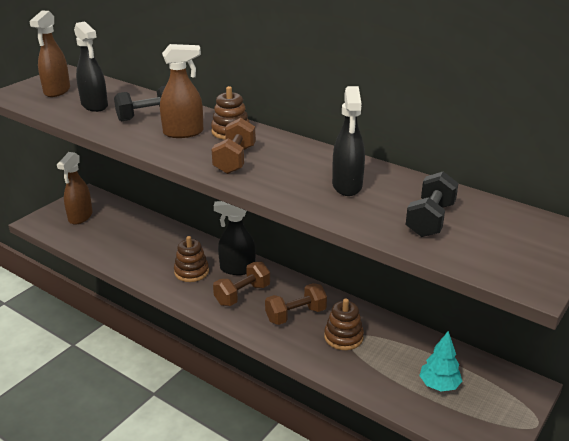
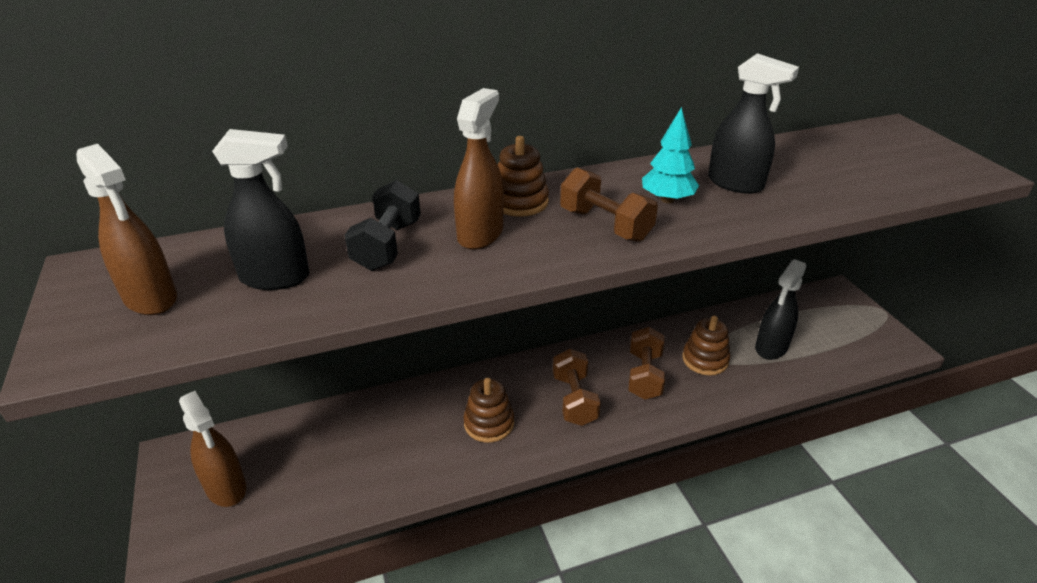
camera: 55 degrees left, 5 degrees up
(237, 269) = (520, 382): black spray bottle -> black spray bottle (771, 347)
(430, 220) = (840, 171): black dumbbell -> none
(439, 385) = (810, 336): turquoise tree -> turquoise tree (667, 199)

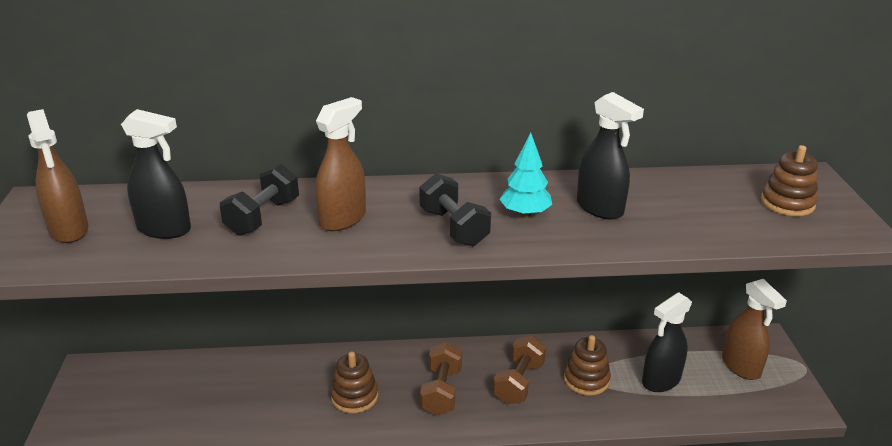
camera: 15 degrees right, 5 degrees down
(226, 488) = (117, 404): brown spray bottle -> brown spray bottle (741, 366)
(519, 202) = (393, 197): brown stacking toy -> brown stacking toy (787, 203)
(605, 225) = (453, 227): brown dumbbell -> black dumbbell

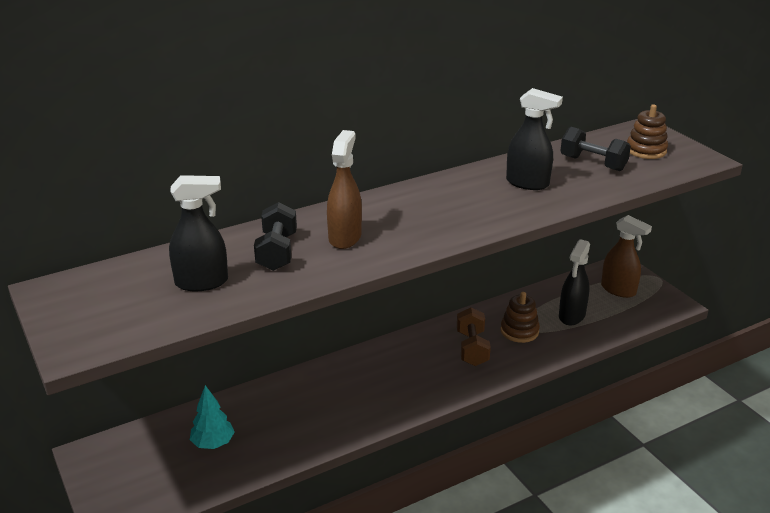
camera: 25 degrees left, 0 degrees up
(69, 230) = (114, 305): brown spray bottle -> none
(354, 396) = (351, 398): brown stacking toy -> none
(441, 391) = (418, 373): brown dumbbell -> none
(453, 227) = (436, 222): black dumbbell -> black dumbbell (593, 163)
(525, 213) = (479, 200): turquoise tree -> turquoise tree (213, 443)

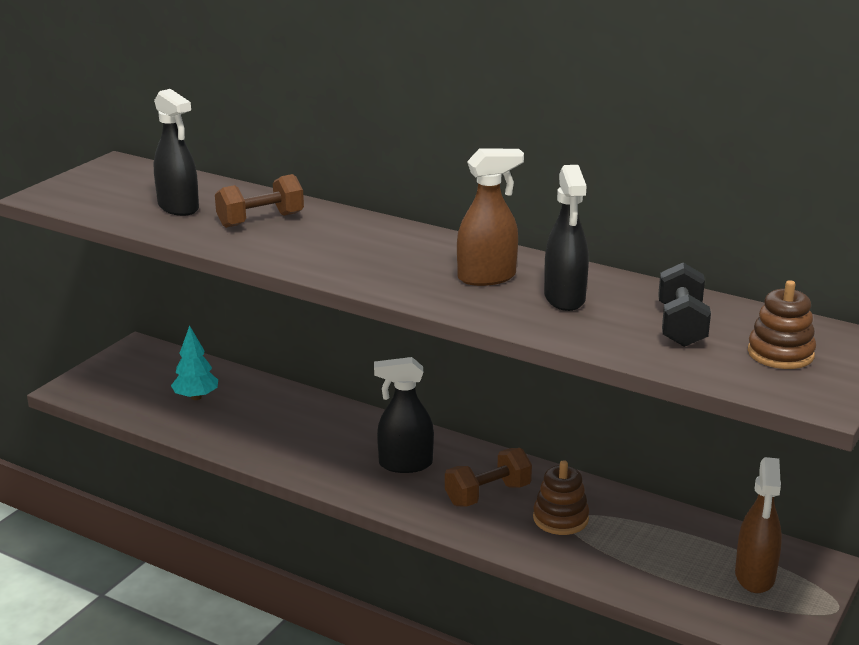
camera: 60 degrees right, 5 degrees down
(277, 252) = (260, 220): black dumbbell -> brown dumbbell
(345, 237) = (321, 240): brown spray bottle -> brown spray bottle (487, 277)
(571, 316) = (641, 551): black spray bottle -> black spray bottle (405, 464)

